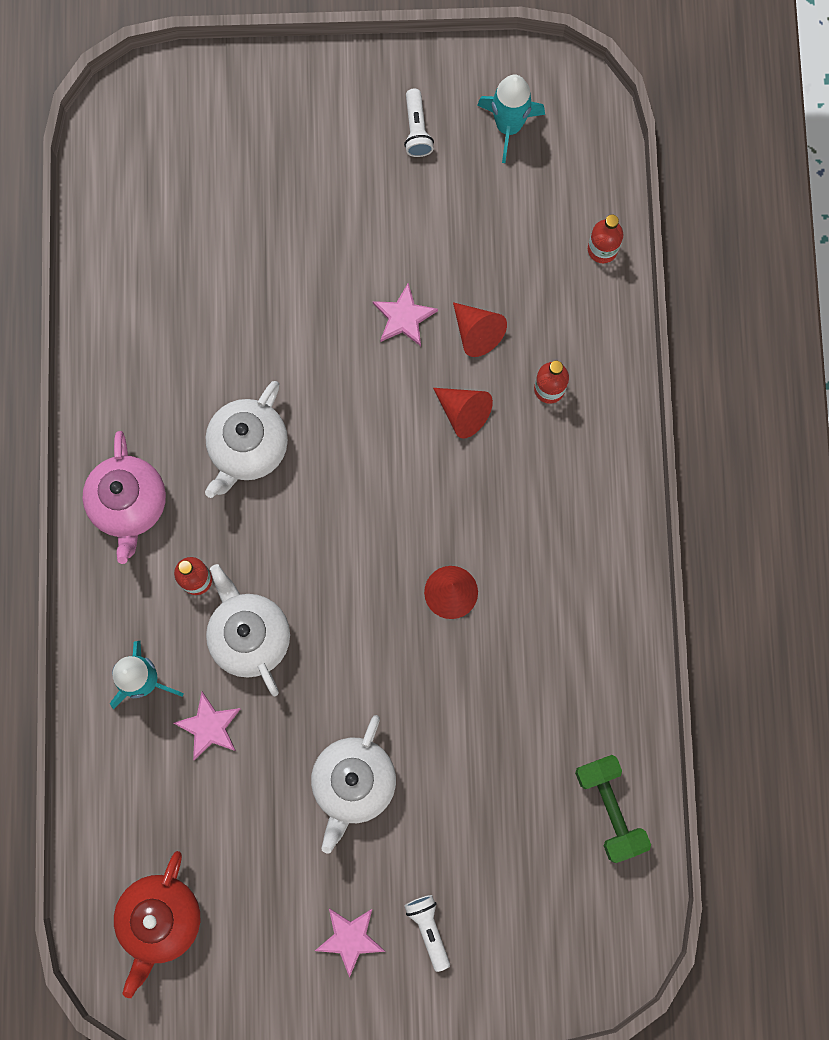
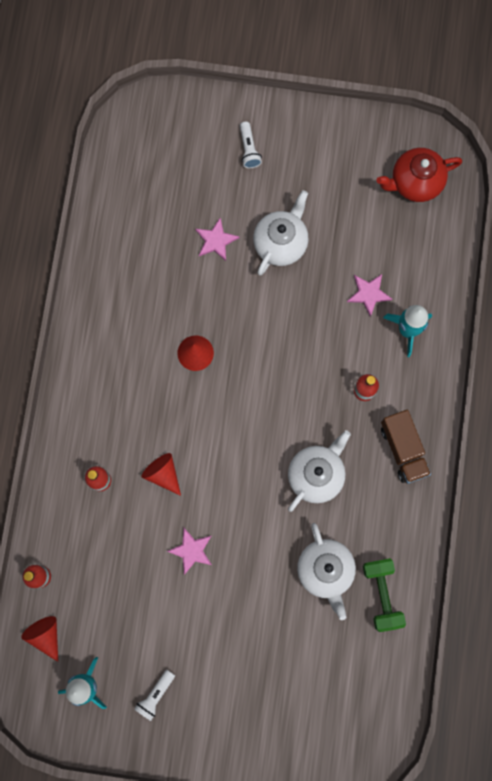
camera: 170 degrees left, 0 degrees up
(129, 504) = (403, 449): pink teapot -> brown truck
(161, 920) = (415, 182): red teapot -> red teapot turned 135 degrees counterclockwise
(249, 636) = (334, 347): white teapot -> white teapot (325, 570)
(350, 938) = (298, 152): pink star -> pink star (216, 240)
(416, 129) = (155, 695): white flashlight -> white flashlight turned 150 degrees counterclockwise
(476, 332) = (142, 530): red cone -> red cone (46, 635)
(610, 808) = (121, 200): green dumbbell -> green dumbbell (382, 594)

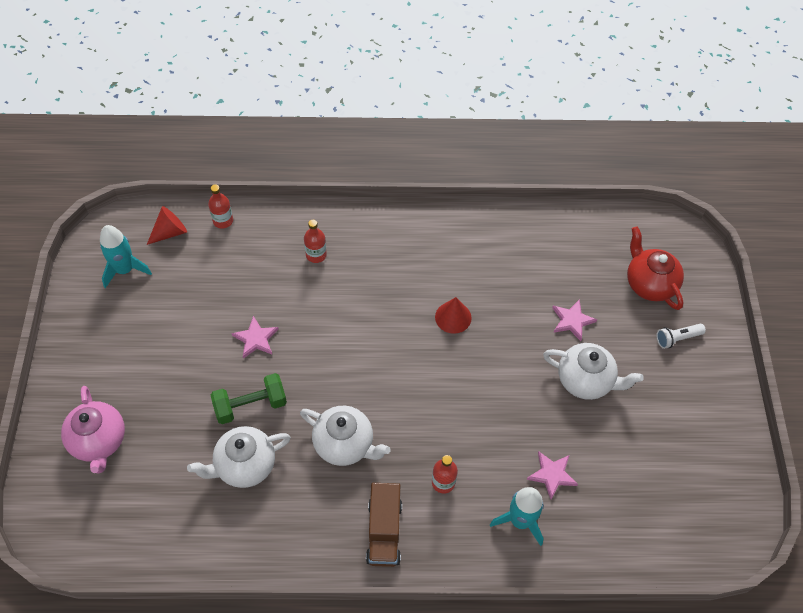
camera: 80 degrees right, 20 degrees down
(155, 695) = (116, 326): white flashlight -> none
(163, 474) = (328, 305): red cone -> none
(283, 711) = (99, 441): none -> pink teapot
(382, 594) = (222, 526): green dumbbell -> green dumbbell (250, 405)
(403, 449) = (384, 531): brown truck -> brown truck turned 60 degrees counterclockwise
(415, 182) = (693, 510): red teapot -> red teapot (649, 284)

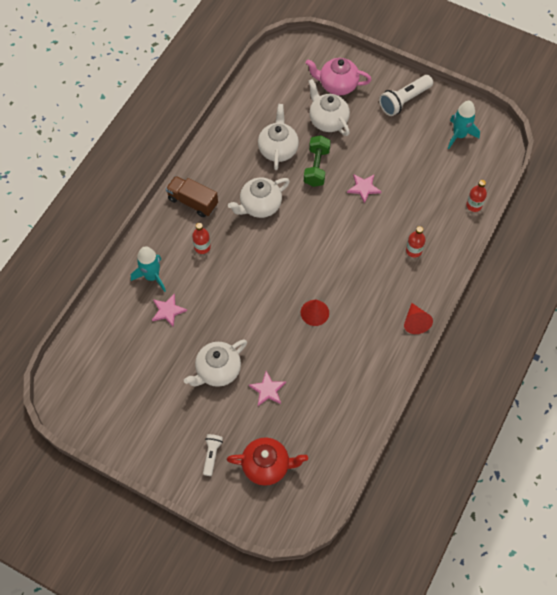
camera: 120 degrees right, 5 degrees up
(93, 349) = (404, 101): none -> white flashlight
(167, 426) = (327, 120): none -> white teapot
(170, 232) = (479, 170): red cone -> red cone (415, 322)

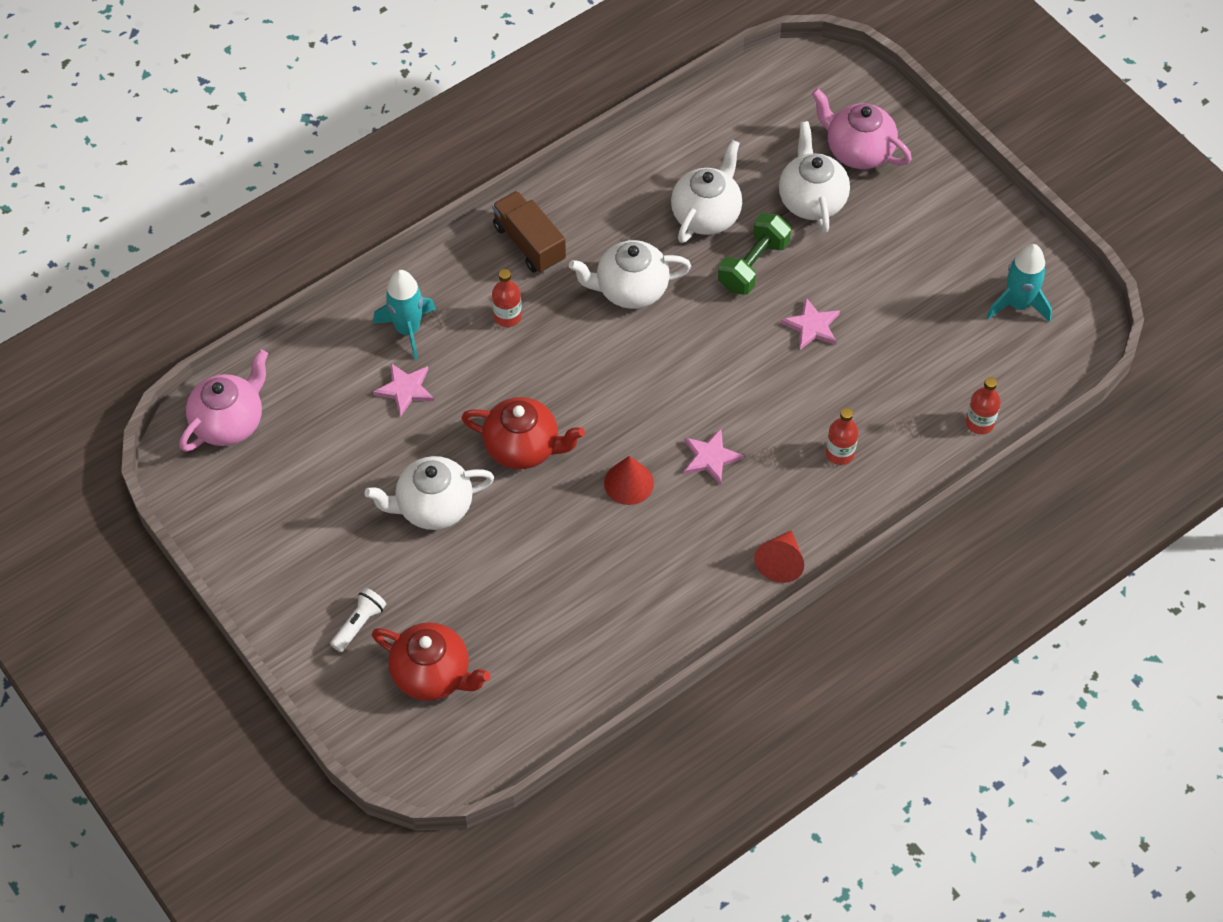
camera: 25 degrees right, 5 degrees down
(79, 370) = (229, 422): none -> pink teapot
(249, 316) = (523, 447): none -> red teapot
(267, 390) = (493, 566): pink star -> pink star (710, 458)
(404, 101) = (956, 215): white flashlight -> none

